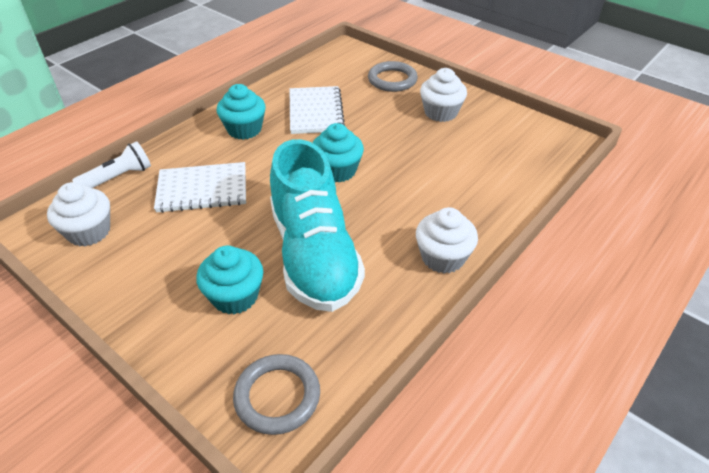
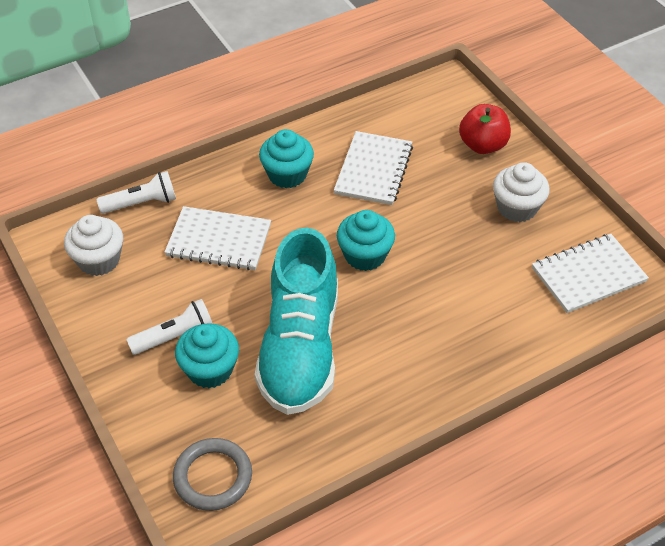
camera: 20 degrees right, 5 degrees up
(189, 277) = (175, 337): none -> white flashlight
(392, 80) = (482, 145): grey ring -> red apple
(443, 257) = (426, 389): white cupcake -> none
(520, 143) = (588, 275): none -> white notebook

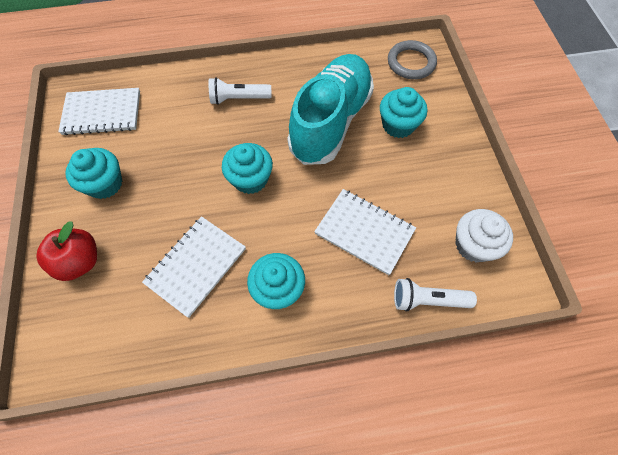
camera: 160 degrees left, 15 degrees up
(175, 337) = (418, 155): white flashlight -> white flashlight (238, 98)
(517, 208) = (105, 184): white cupcake -> turquoise cupcake

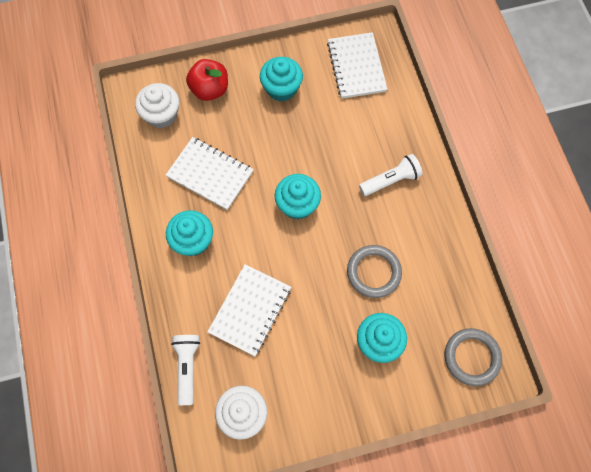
camera: 85 degrees right, 5 degrees up
(98, 323) = (161, 115): none -> white cupcake
(238, 98) = (391, 180): white flashlight -> white flashlight turned 75 degrees clockwise
(331, 122) = (373, 272): turquoise shoe -> grey ring

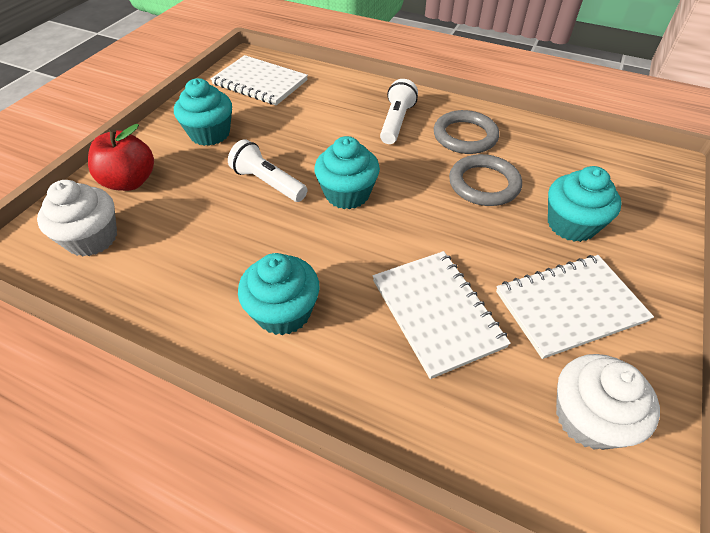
camera: 50 degrees left, 20 degrees down
(187, 367) = (463, 444): white flashlight -> white flashlight (268, 183)
(210, 174) = (222, 242): white notebook -> white notebook (570, 306)
(471, 357) = (636, 171): grey ring -> grey ring (465, 136)

